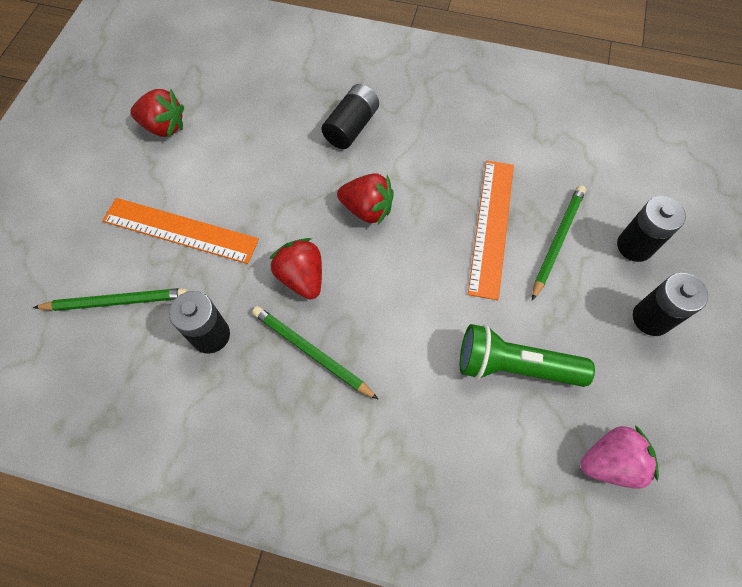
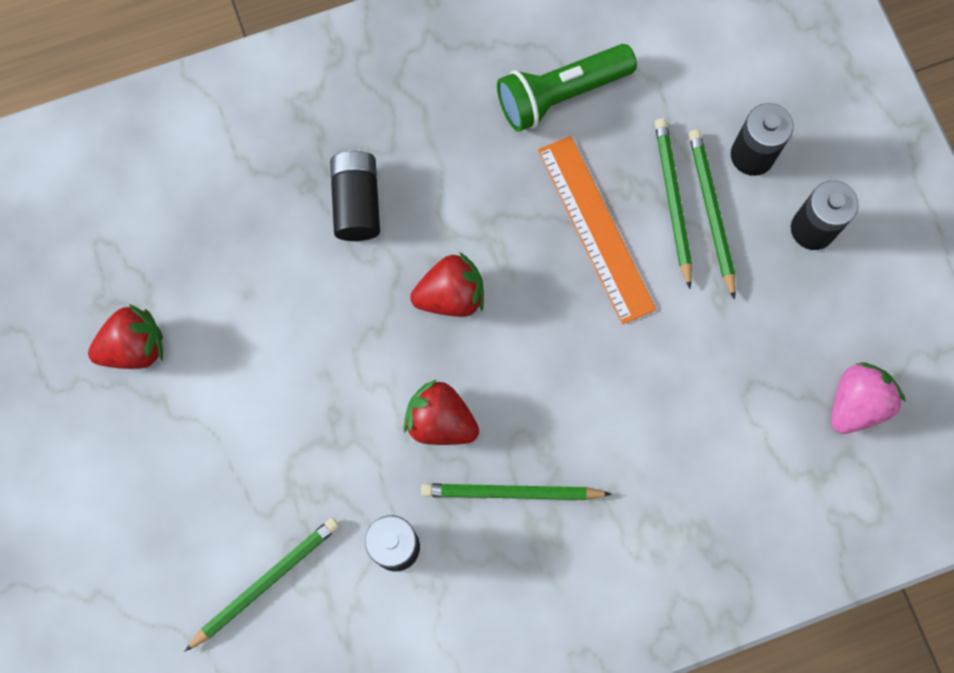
camera: 35 degrees left, 10 degrees up
(180, 230) = (265, 459): orange ruler -> none
(514, 366) = (714, 370): green flashlight -> green flashlight (560, 95)
(580, 263) = (711, 212): none -> green pencil

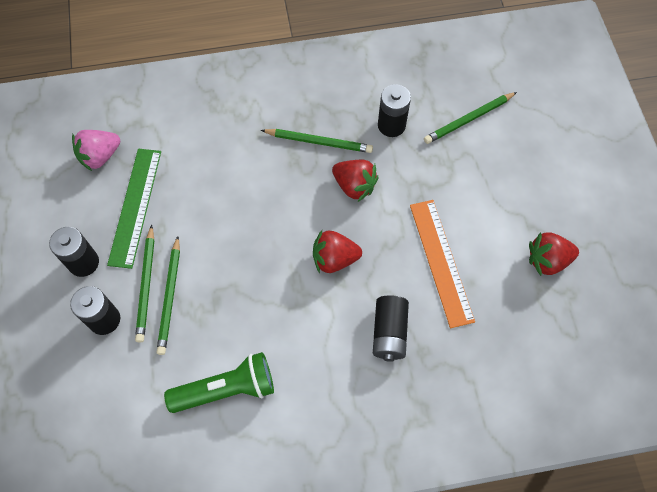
camera: 170 degrees left, 10 degrees down
(595, 229) = (228, 287): orange ruler -> orange ruler (441, 261)
(769, 328) = (135, 206): none -> green ruler

